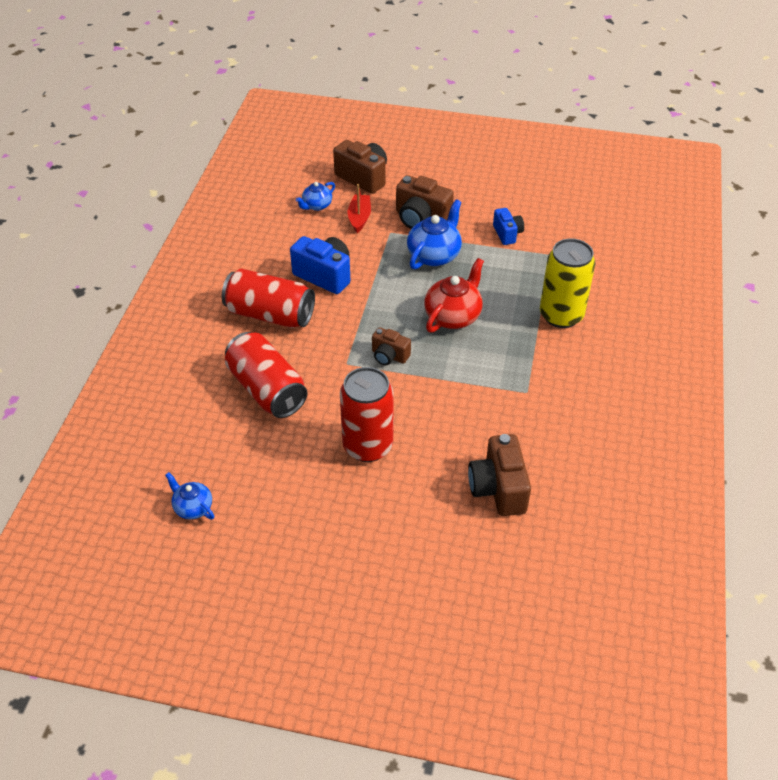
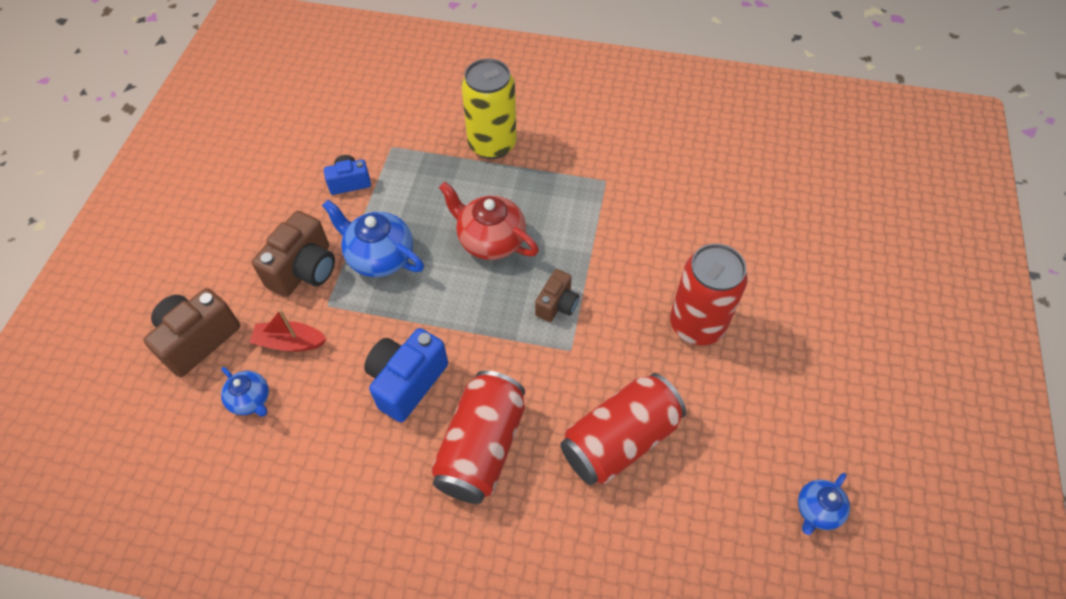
camera: 90 degrees left, 10 degrees up
(498, 488) = (735, 211): brown camera -> none

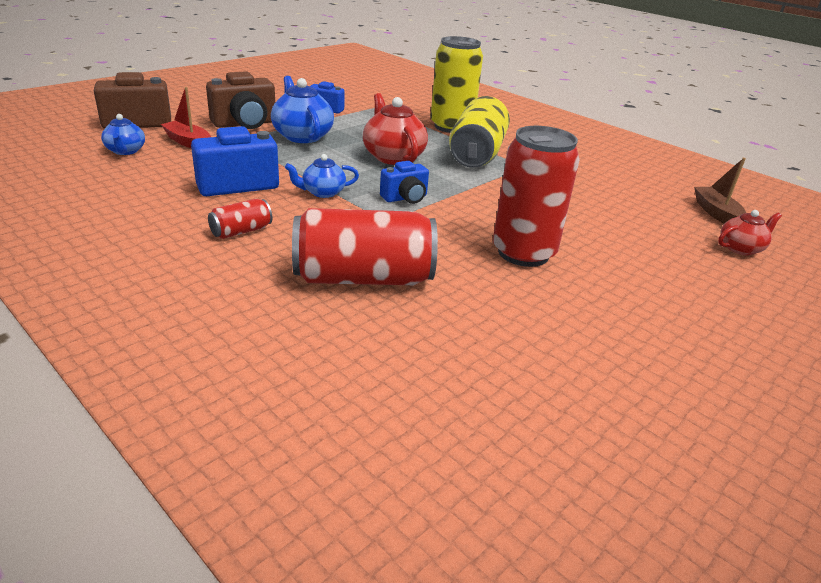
camera: 30 degrees right, 25 degrees down
(481, 447) = (241, 231): red can -> red can, size x0.46
(553, 185) = (477, 154): none -> yellow can
(557, 305) = (405, 198): brown camera -> blue camera
(785, 165) = (716, 213): none -> brown boat
(817, 510) = (523, 418): blue teapot -> blue teapot (323, 192)
(826, 211) = (741, 248): none -> red teapot

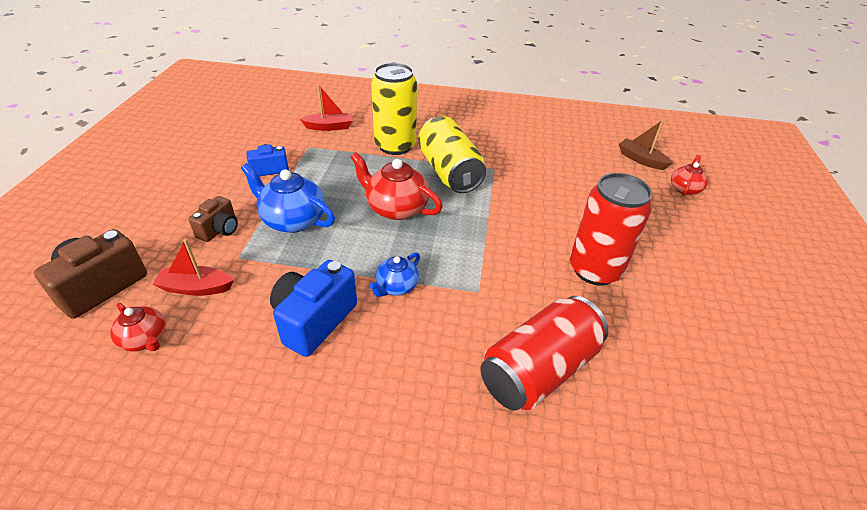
camera: 35 degrees left, 10 degrees up
(125, 151) = (145, 339): blue teapot -> red teapot
(241, 231) = (393, 380): red can -> none
(245, 124) = (219, 230): brown camera -> brown camera, size x0.60
(405, 198) = (461, 255): blue camera -> none
(411, 102) = (329, 127): none -> red boat

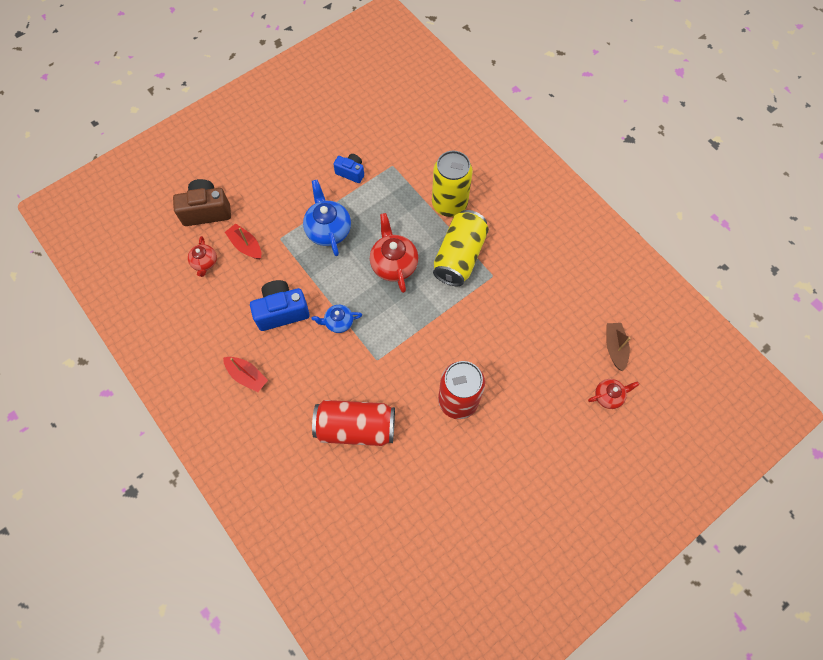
camera: 45 degrees right, 25 degrees up
(219, 230) = (285, 209): brown camera -> none
(329, 127) = (424, 152): red boat -> red boat (247, 376)

